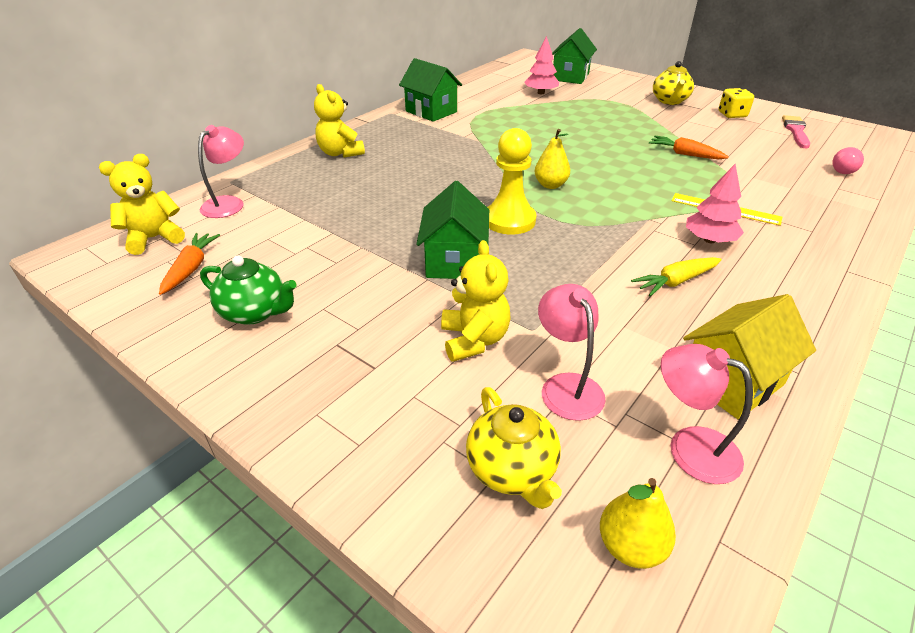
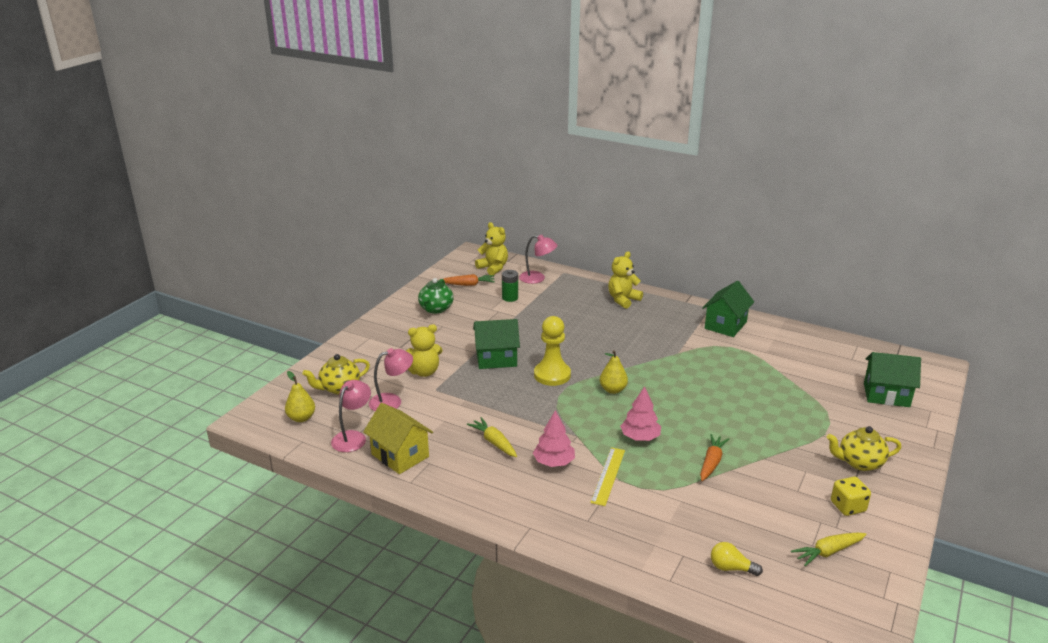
camera: 80 degrees right, 10 degrees down
(271, 232) = (510, 298): none -> green battery
(541, 93) = (818, 378): pink tree -> pink tree (640, 437)
(796, 131) = (828, 552): pink brush -> yellow carrot
(842, 170) = (731, 568): pink light bulb -> yellow light bulb

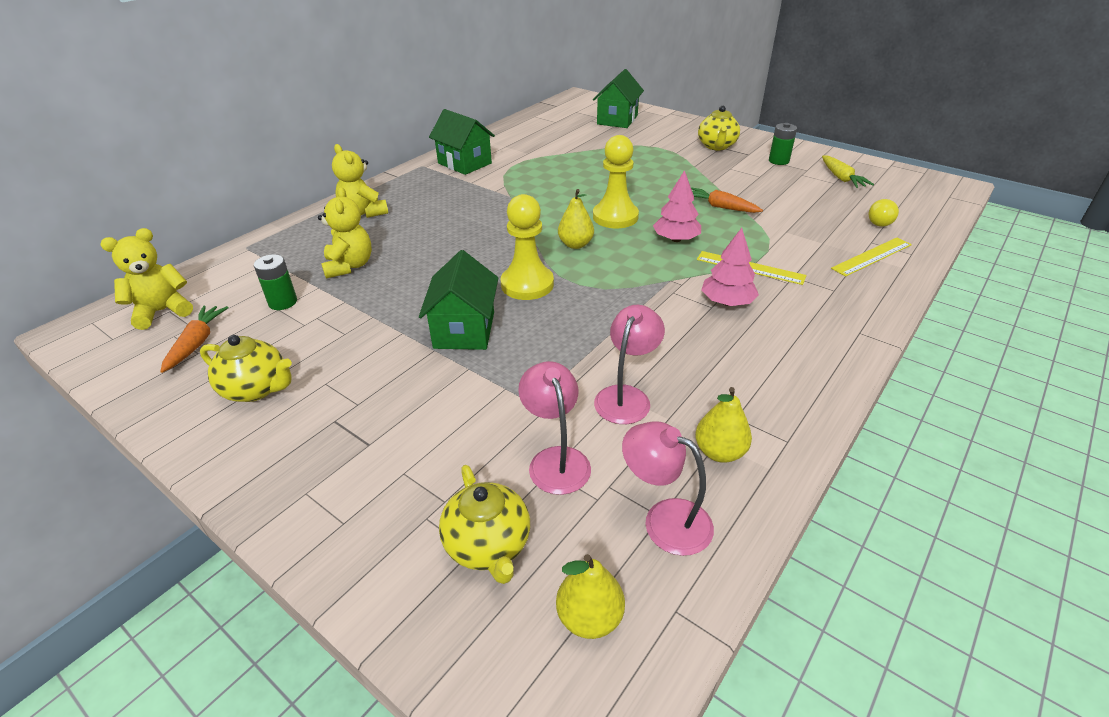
camera: 80 degrees left, 10 degrees up
(400, 455) = (719, 452): yellow house -> yellow pear
(424, 372) = (471, 413): yellow teddy bear -> yellow teddy bear (349, 266)
(436, 309) = (256, 389): green teapot -> yellow teapot
(494, 442) = (684, 348): yellow carrot -> none
(537, 278) = (242, 271): pink lamp -> pink lamp (626, 396)
(653, 551) = (872, 256): none -> yellow ruler
(665, 405) = (615, 217): none -> yellow pawn
(847, 507) = (778, 161): yellow dice -> green battery

